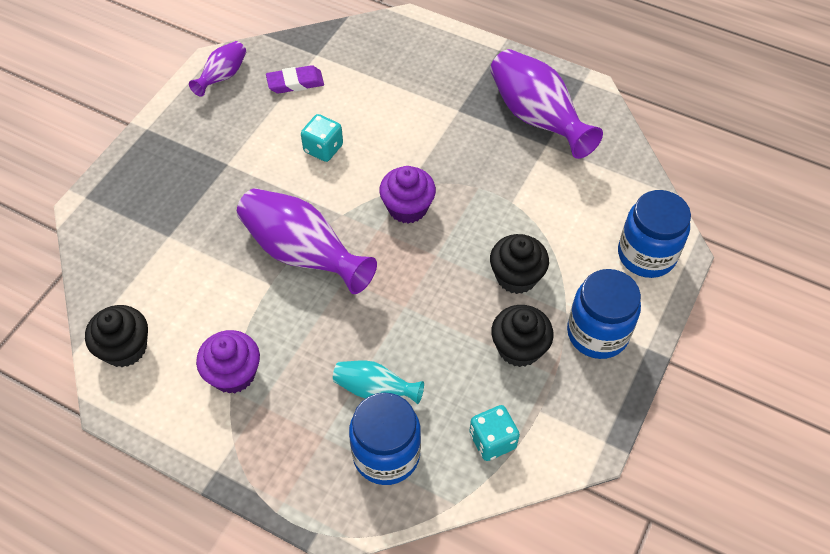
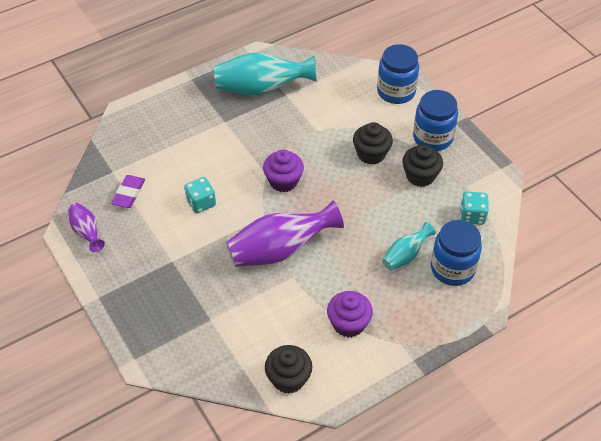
camera: 60 degrees left, 5 degrees down
(536, 118) = (262, 89): purple vase -> turquoise vase

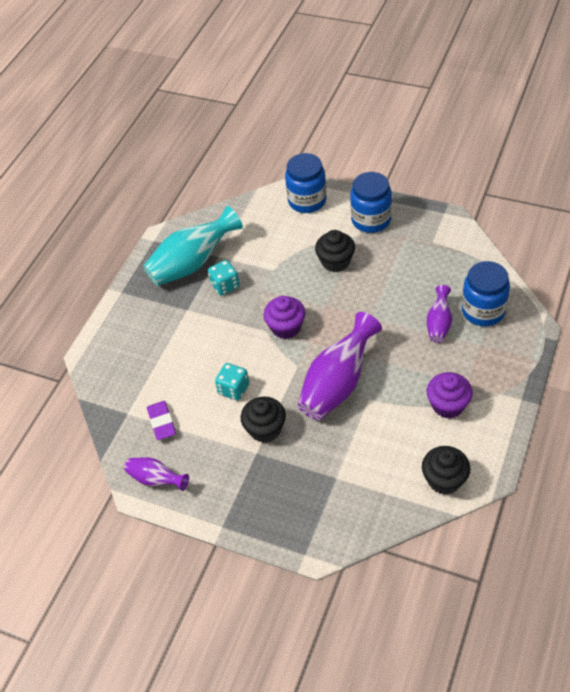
camera: 30 degrees left, 0 degrees up
(405, 255) = (439, 323): turquoise vase -> purple vase
(420, 176) = (390, 255): black cupcake -> black cupcake (265, 429)
(472, 216) = (458, 261): turquoise dice -> turquoise dice (225, 285)

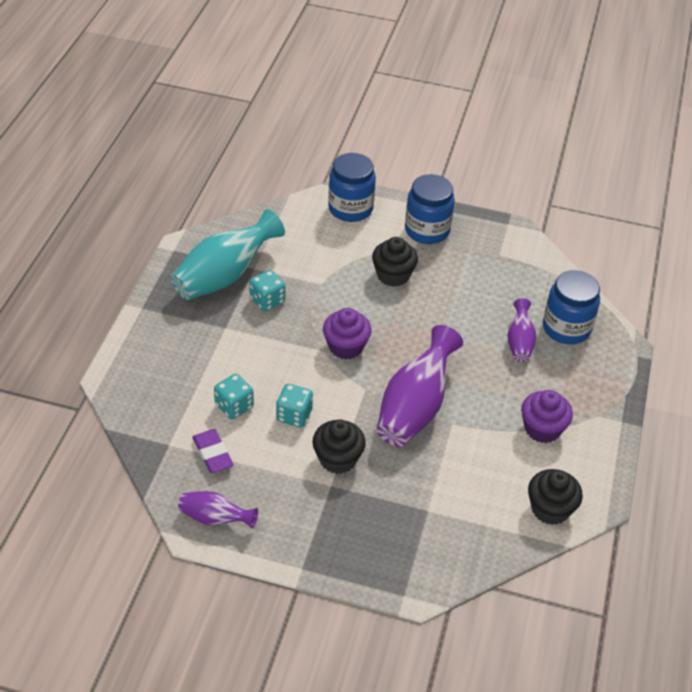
camera: 15 degrees left, 5 degrees down
(185, 380) = (234, 406): none -> turquoise dice

